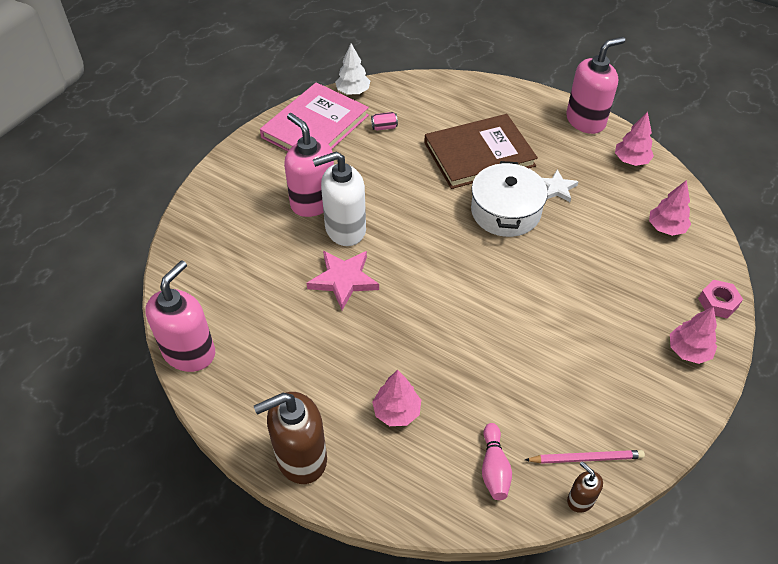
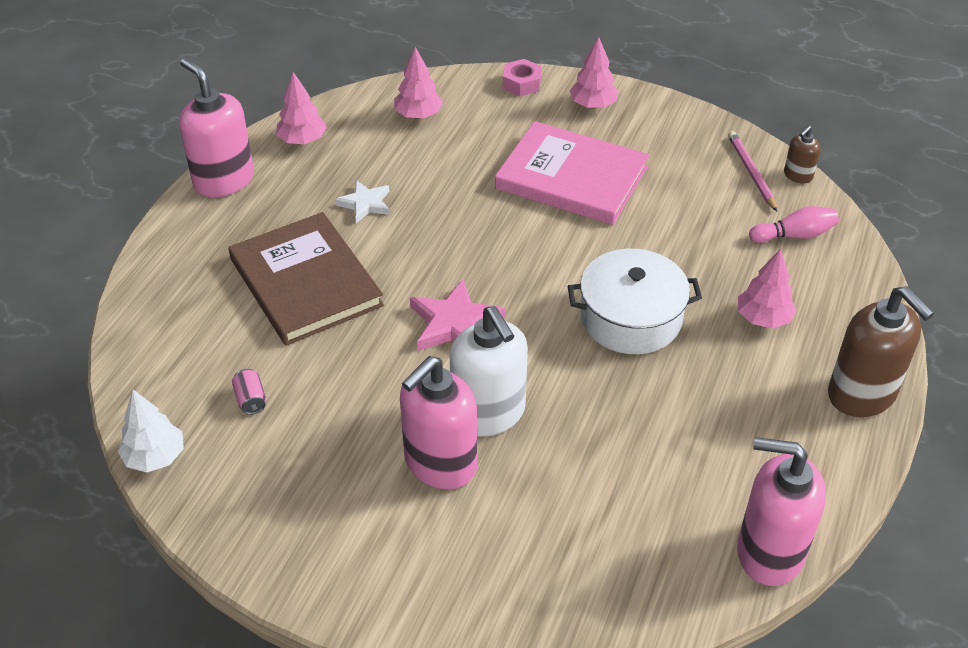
camera: 100 degrees left, 5 degrees down
(315, 126) = (254, 496): pink book -> pink book (571, 178)
(343, 280) = (584, 399): pink star -> pink star (455, 323)
(505, 211) = (418, 248): white pot -> white pot (631, 318)

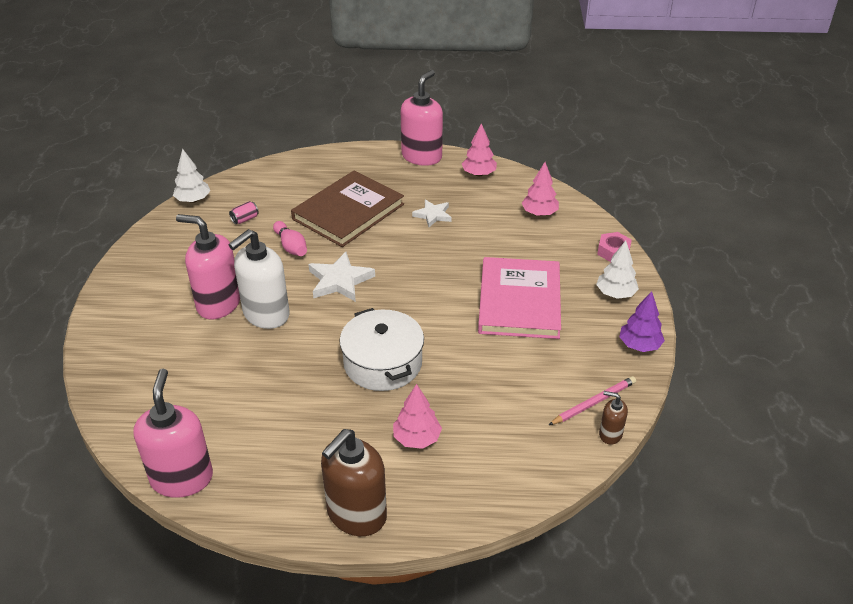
camera: 70 degrees right, 5 degrees down
(455, 323) = (340, 281): pink star -> white star
(593, 105) = (615, 294): pink tree -> white tree
(680, 115) = (639, 345): none -> purple tree
(794, 235) = (528, 443): pink bowling pin -> pink bowling pin (291, 246)

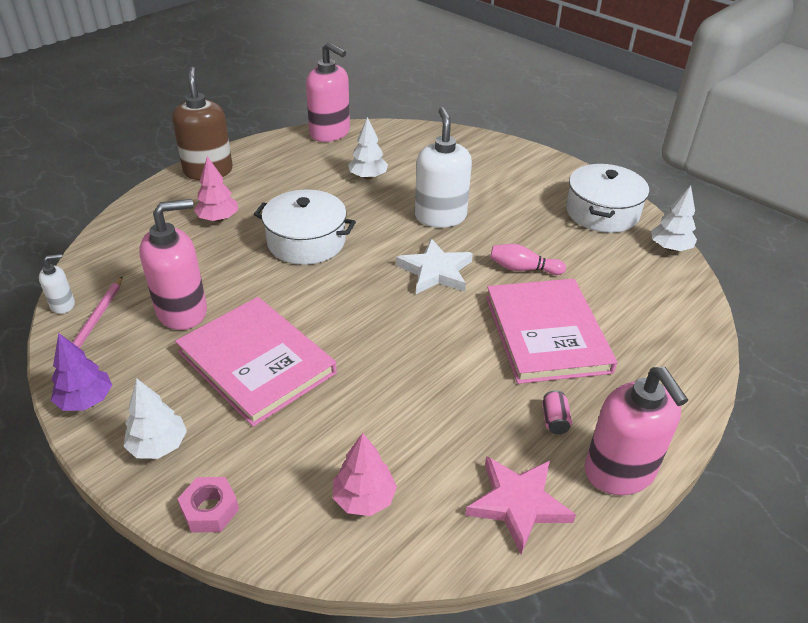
camera: 130 degrees right, 0 degrees up
(172, 242) = (602, 212): none -> white pot
(218, 304) = (483, 202): pink soap dispenser -> pink soap dispenser (182, 311)
(245, 219) = (601, 263): pink can -> pink can (554, 420)
(246, 391) = (368, 177): none -> white tree
(348, 212) = (546, 333): brown book -> pink book
(433, 215) = (470, 394): white star -> none
(479, 174) = (518, 504): pink tree -> pink star
(610, 434) = (63, 305): brown soap dispenser -> white soap dispenser

